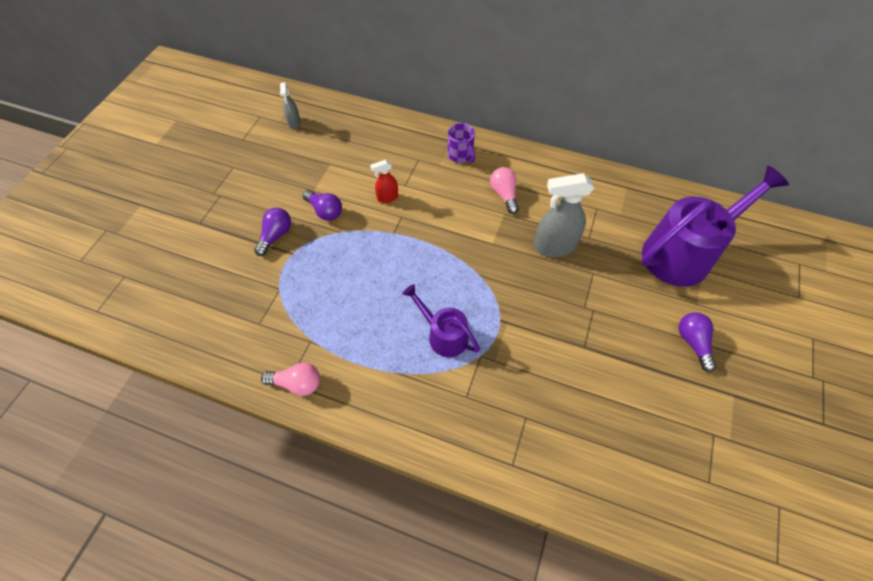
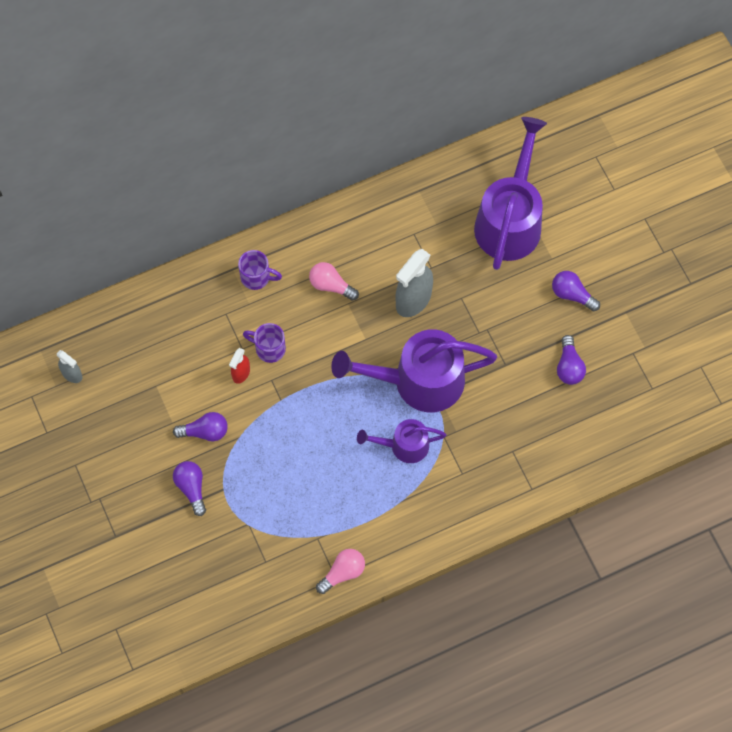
camera: 45 degrees left, 10 degrees up
(421, 198) = (269, 348): none -> purple mug
(502, 300) = (418, 381): none -> purple watering can
(640, 394) = (569, 366): none -> purple light bulb

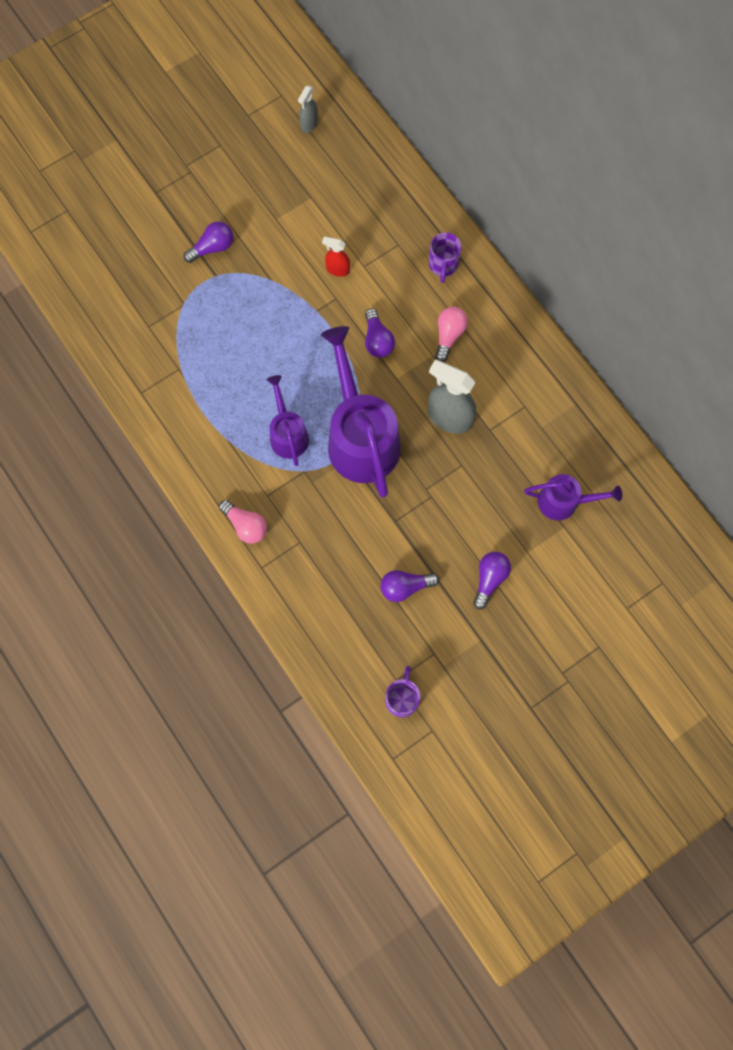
camera: 80 degrees right, 5 degrees up
(205, 431) = (271, 248): purple light bulb -> purple light bulb (377, 340)
(269, 348) = (368, 290): purple mug -> purple mug (402, 698)
(343, 573) = (146, 398): pink light bulb -> pink light bulb (246, 525)
(510, 219) = (564, 502): purple watering can -> purple watering can, size x0.54

